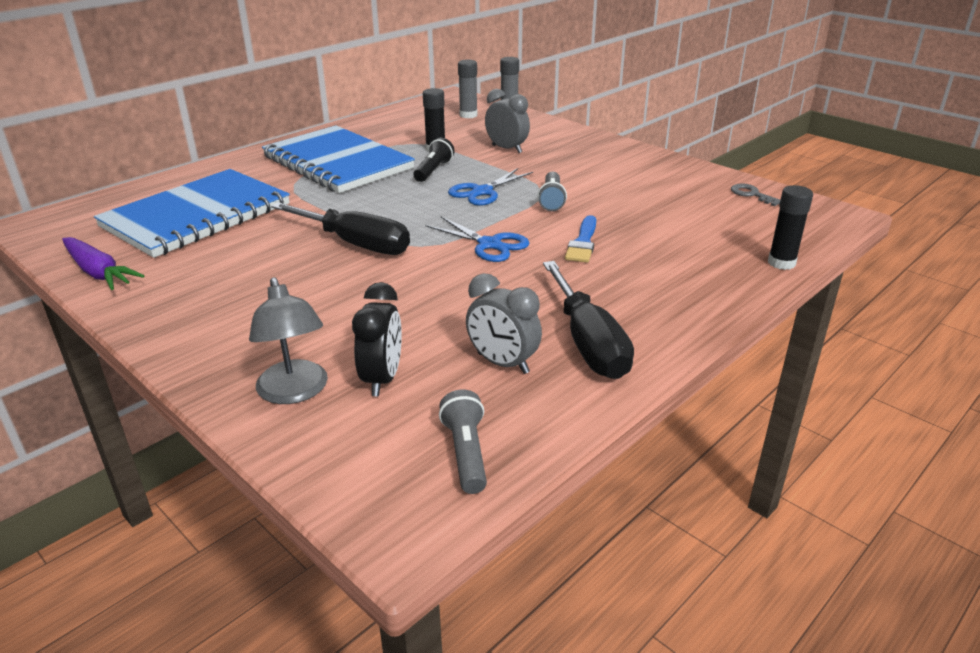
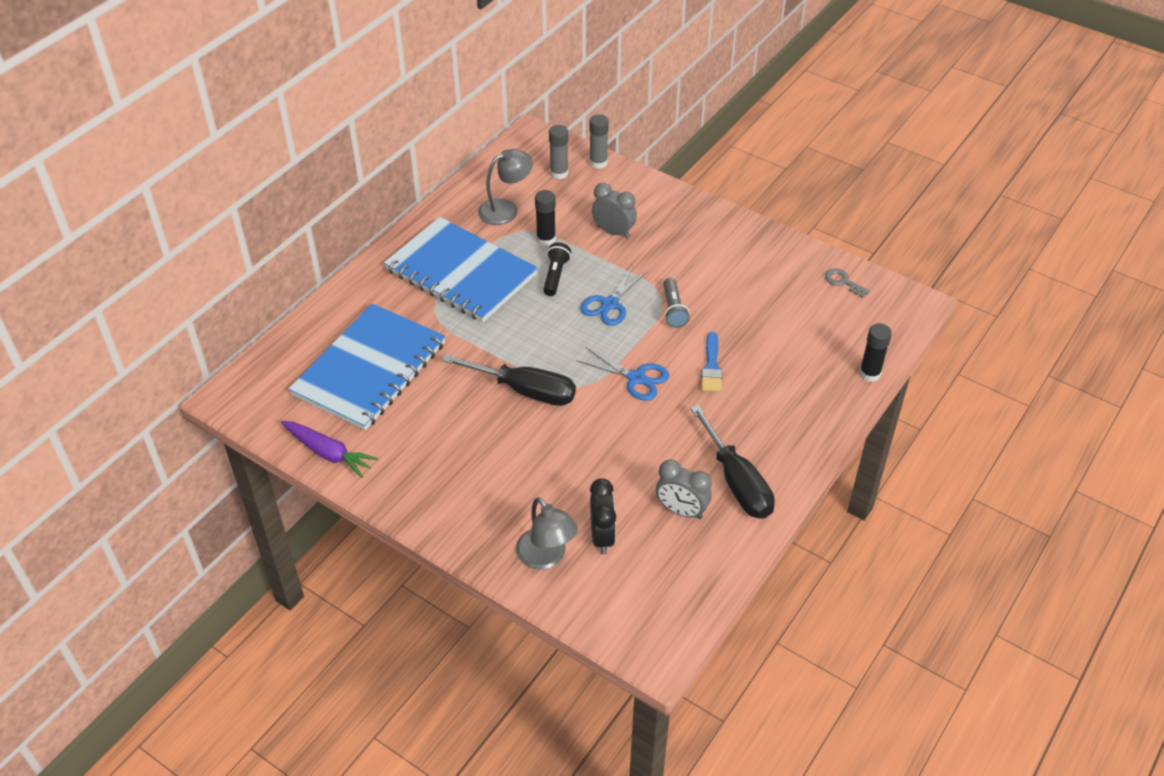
camera: 10 degrees left, 15 degrees up
(406, 131) = (506, 209): none -> grey lamp
(466, 453) = (678, 592): grey flashlight -> none

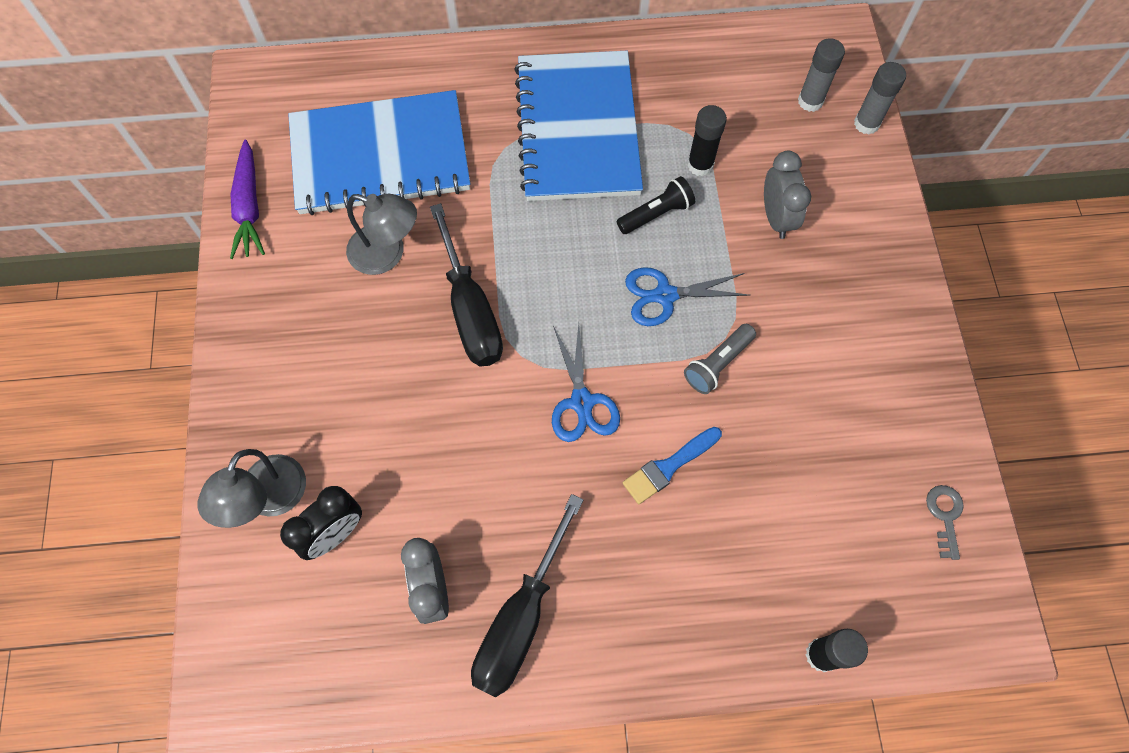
camera: 50 degrees right, 20 degrees up
(506, 209) = (706, 97): grey lamp -> grey lamp (387, 254)

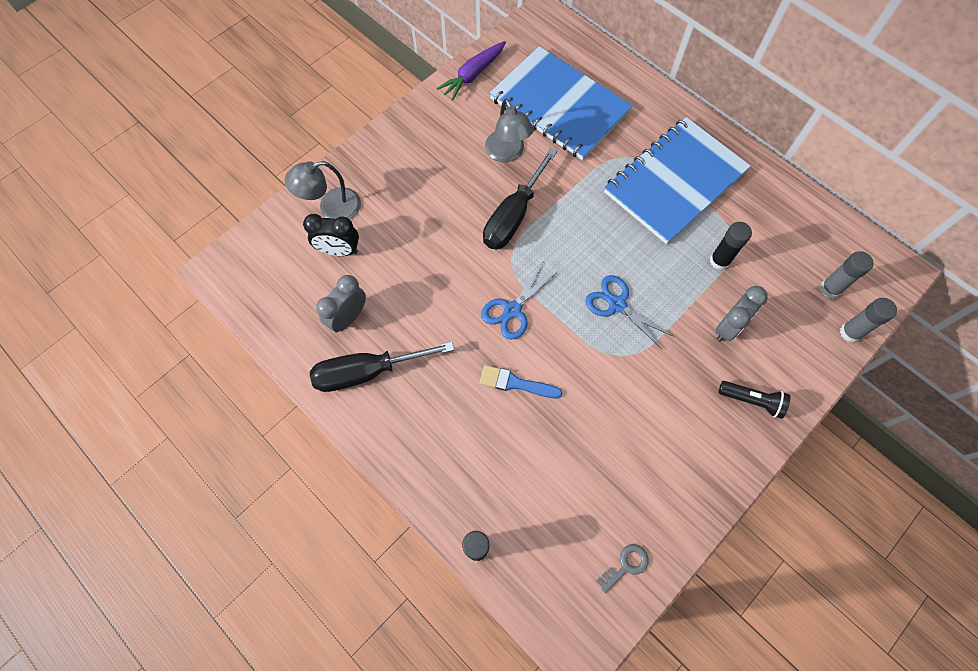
camera: 50 degrees right, 0 degrees up
(656, 214) = (663, 262): black flashlight -> black flashlight (752, 400)
(718, 364) = (601, 364): grey flashlight -> none

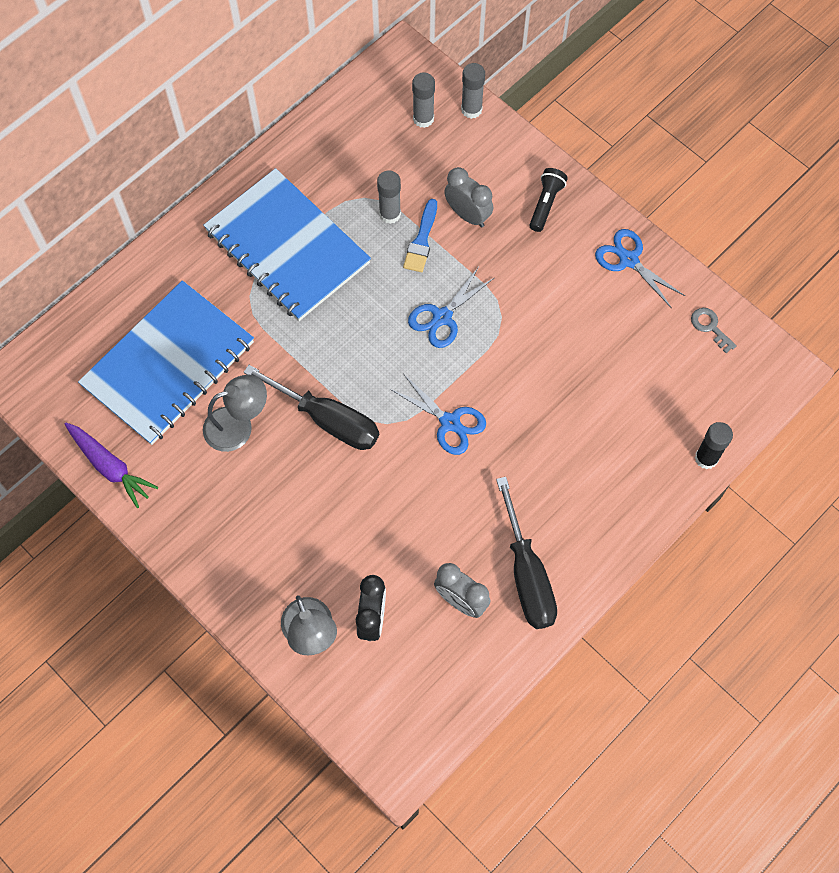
camera: 90 degrees left, 0 degrees up
(515, 383) = (535, 420): blue brush -> blue brush (421, 240)
(697, 482) = (628, 260): none -> blue scissors
(719, 261) = (390, 214): black glue stick -> grey glue stick

